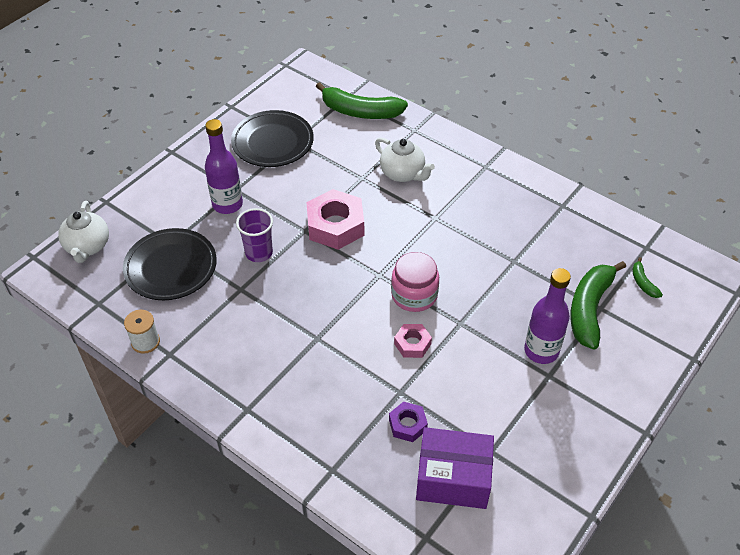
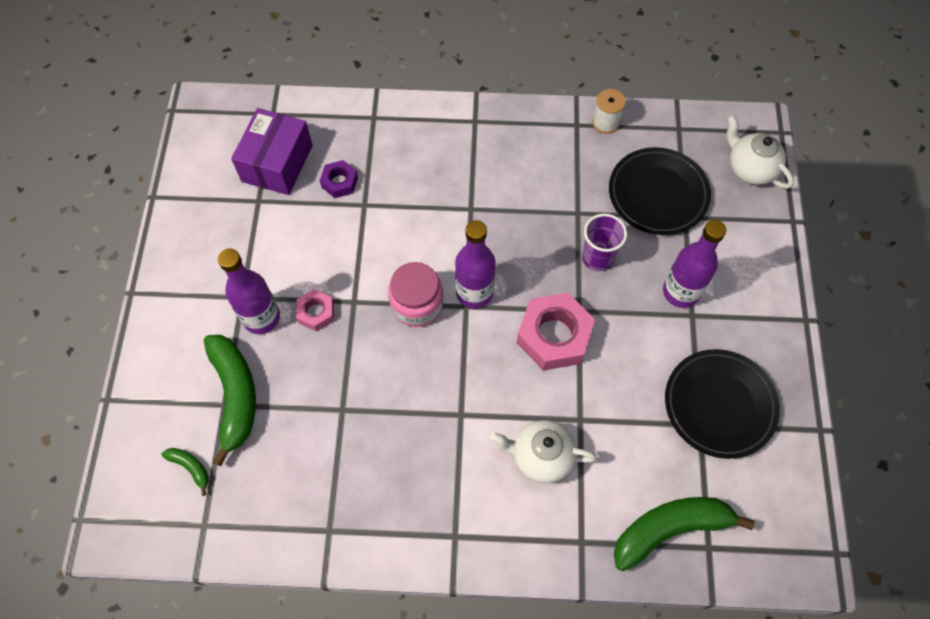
camera: 145 degrees right, 15 degrees up
(366, 280) = (474, 292): none -> purple bottle
(412, 344) = (384, 253): pink nut -> pink nut (316, 312)
(453, 478) = (277, 163): purple box -> purple box turned 45 degrees counterclockwise

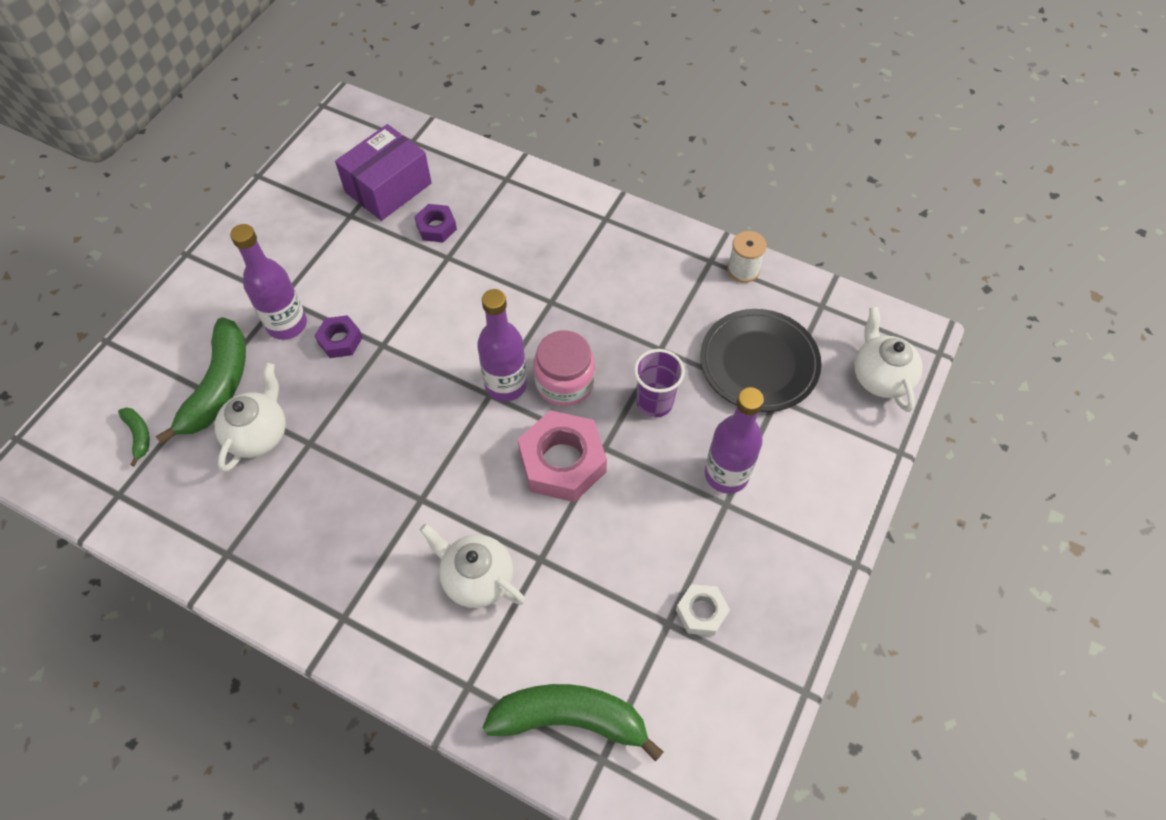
camera: 25 degrees right, 5 degrees down
(295, 421) = (259, 434): none -> white teapot
(316, 312) = (340, 340): pink nut -> purple nut
(417, 304) = (441, 372): pink jar -> pink jar (564, 382)
(719, 405) = (701, 612): black plate -> white nut

